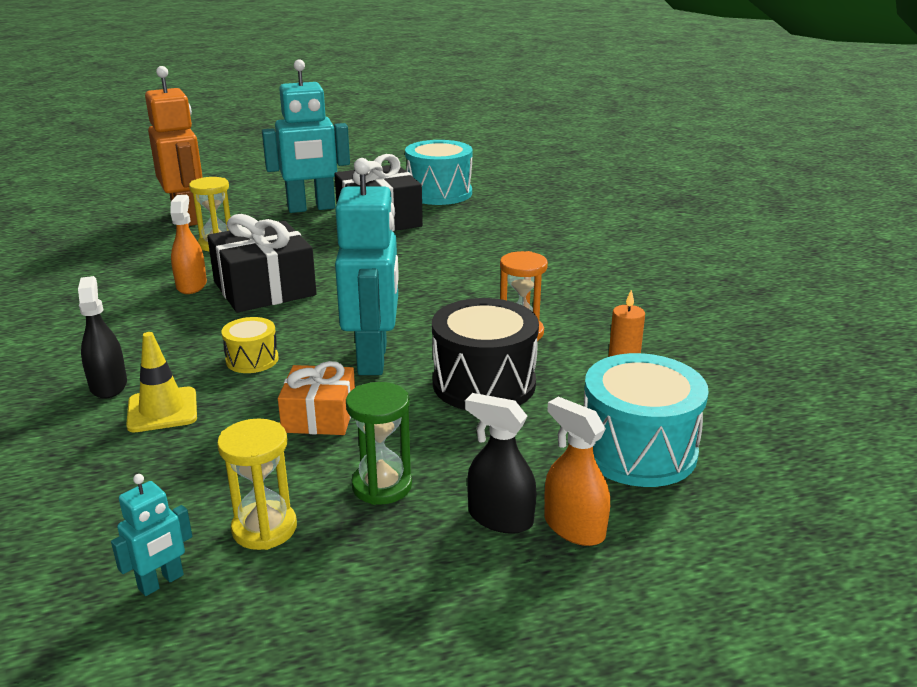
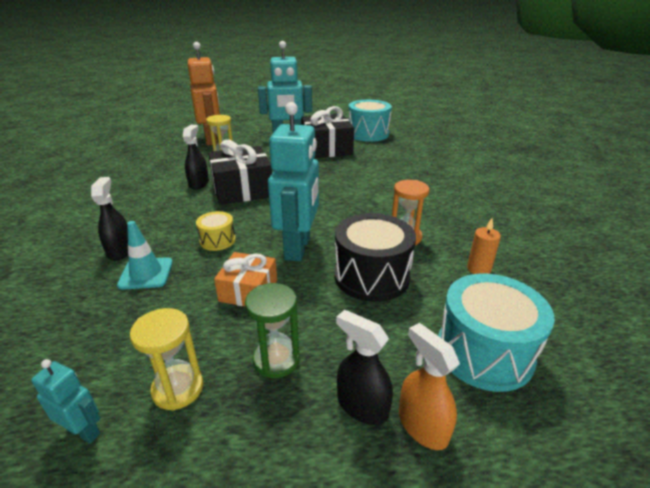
camera: 10 degrees right, 5 degrees up
(161, 582) = (84, 431): turquoise robot -> turquoise robot turned 120 degrees counterclockwise
(162, 410) = (146, 273): yellow traffic cone -> turquoise traffic cone
(191, 285) = (199, 183): orange spray bottle -> black spray bottle

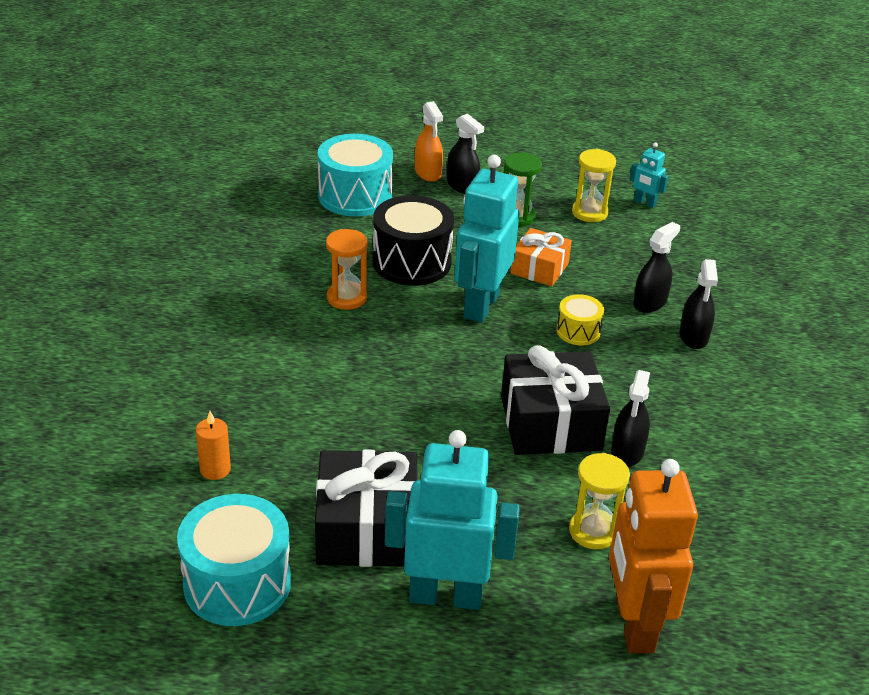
camera: 170 degrees left, 5 degrees up
(146, 273) = (650, 302): turquoise traffic cone -> black spray bottle
(478, 269) = (296, 251): orange candle -> orange candle (215, 469)

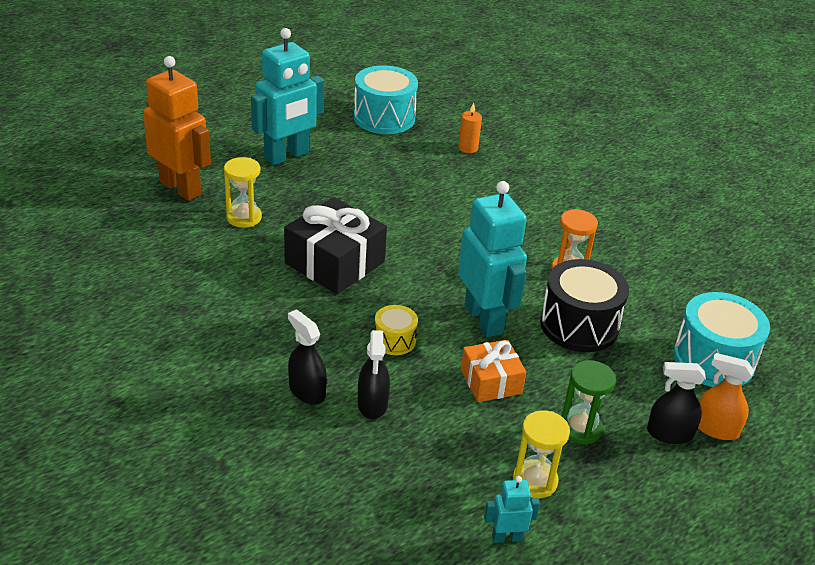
camera: 135 degrees right, 0 degrees up
(367, 529) = (360, 161): black gift -> none
(627, 452) = (268, 271): black spray bottle -> none

